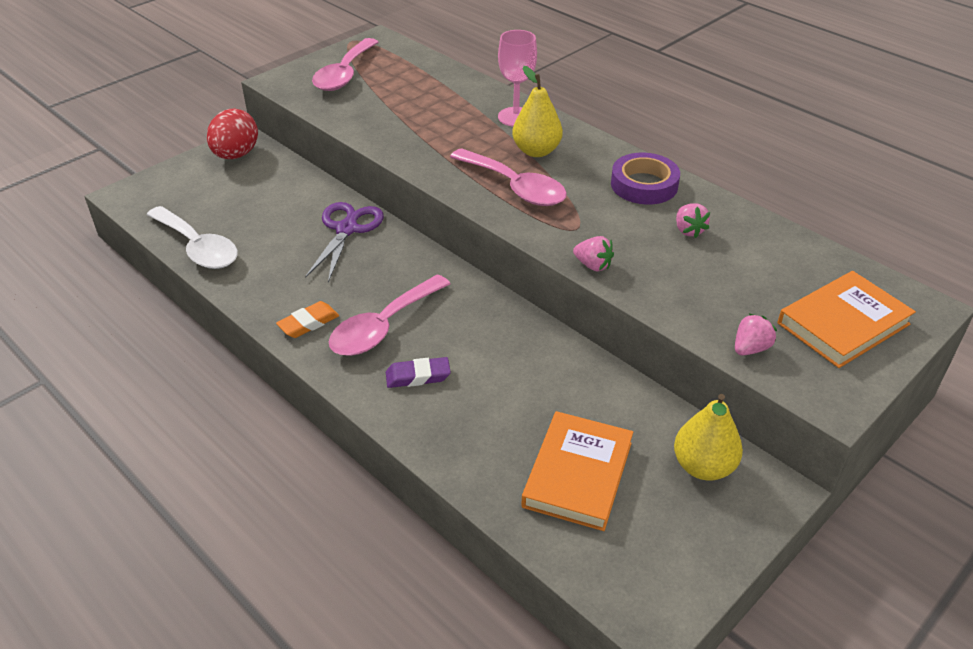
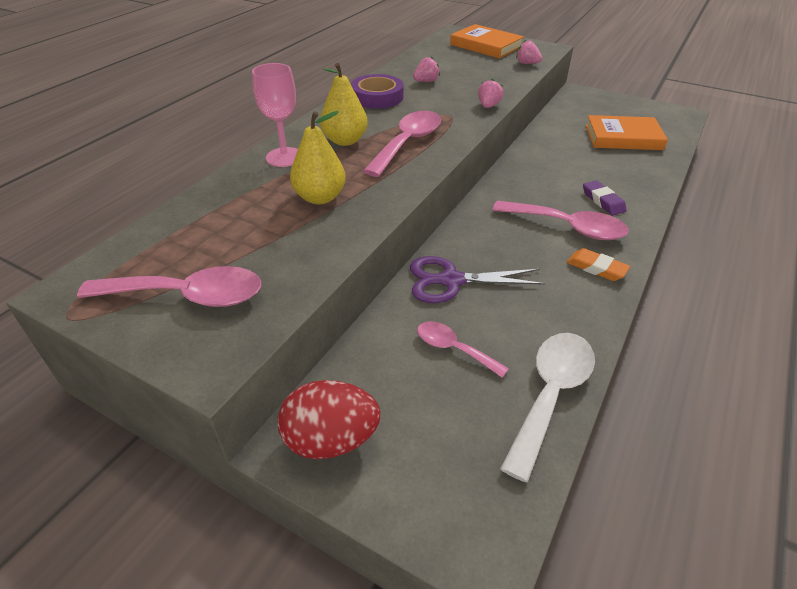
camera: 105 degrees left, 0 degrees up
(271, 214) = (453, 349): none -> pink spoon
(703, 466) = (581, 107): yellow pear -> yellow pear (320, 197)

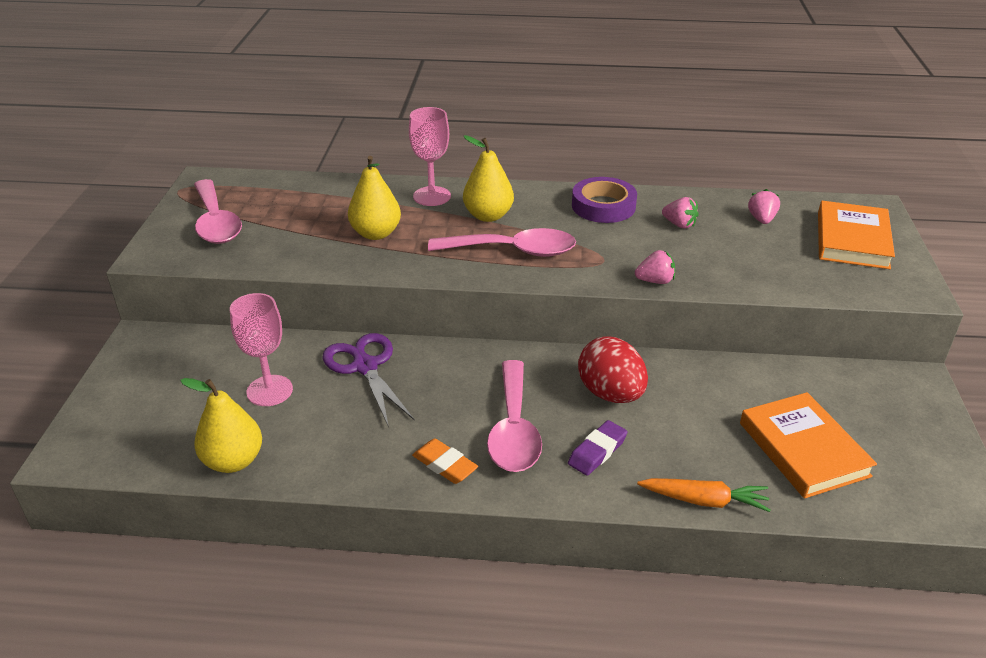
camera: 65 degrees right, 5 degrees down
(331, 440) = (150, 355): red egg -> red egg (610, 394)
(453, 349) = (269, 391): pink spoon -> pink goblet
(527, 63) = (829, 284): pink strawberry -> pink strawberry (761, 219)
(550, 394) = (233, 461): white spoon -> yellow pear
(596, 268) = (444, 465): orange eraser -> orange eraser turned 60 degrees counterclockwise
(659, 179) = (705, 500): none -> orange carrot

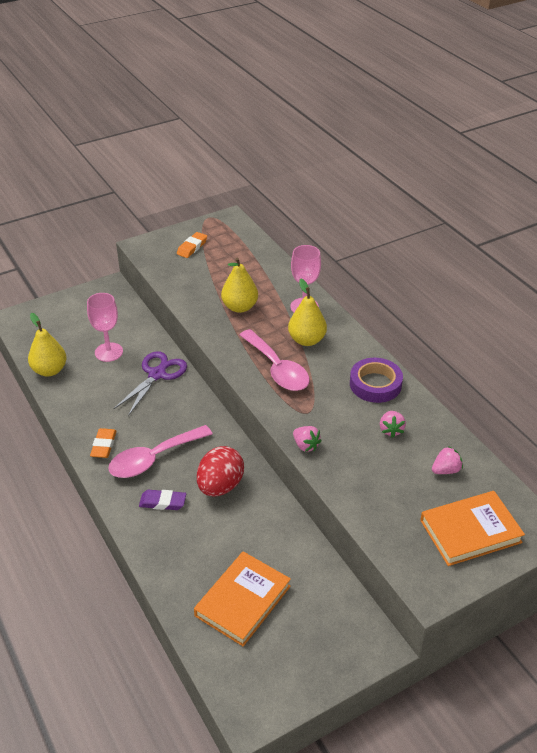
camera: 55 degrees right, 5 degrees up
(216, 222) = (192, 247): pink spoon -> orange eraser
(705, 500) = (157, 568): orange carrot -> none

